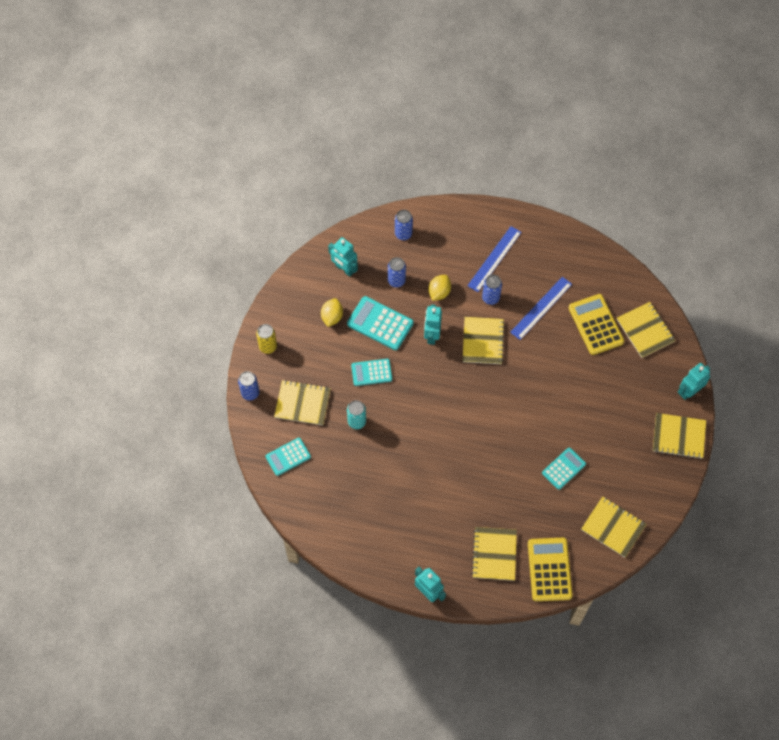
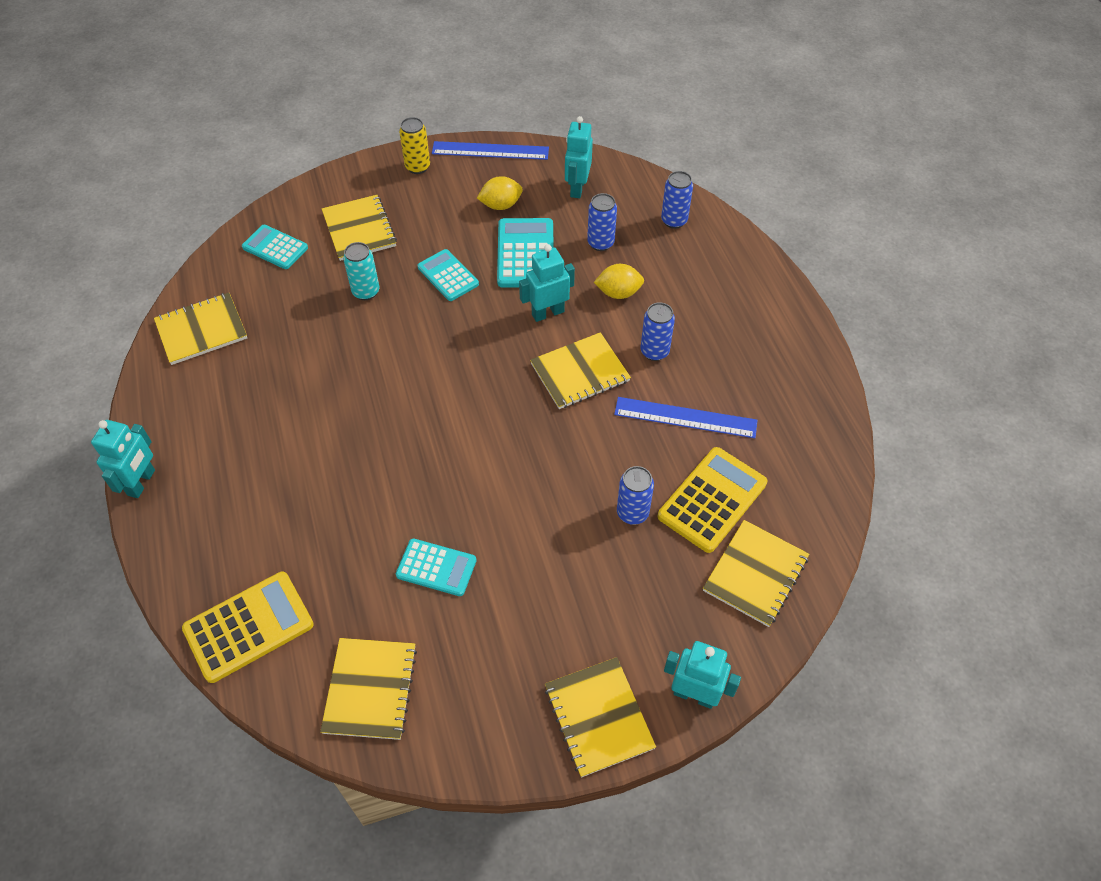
camera: 60 degrees right, 10 degrees down
(250, 393) = (343, 178): blue can -> blue can (632, 513)
(494, 259) = (718, 329): blue ruler -> blue ruler (490, 151)
(494, 554) = (241, 538): yellow notebook -> yellow notebook (201, 330)

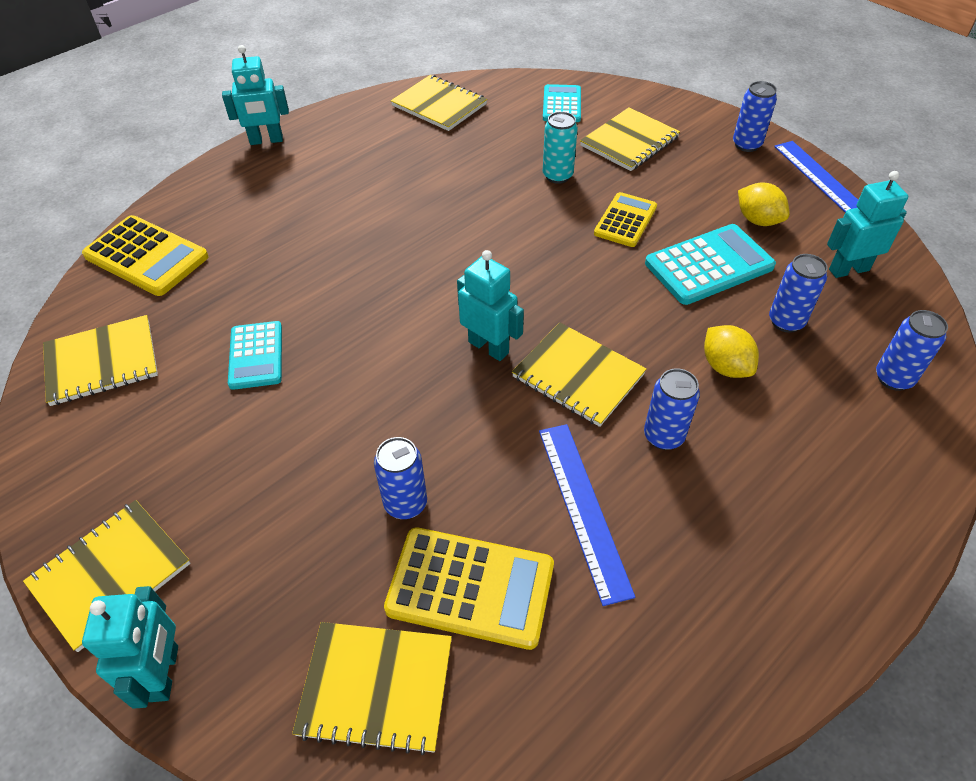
camera: 65 degrees right, 5 degrees down
(417, 167) = (746, 145): yellow can -> blue can
(448, 276) = (625, 220): turquoise calculator -> yellow calculator
(547, 313) = (641, 315): turquoise robot -> turquoise robot (489, 347)

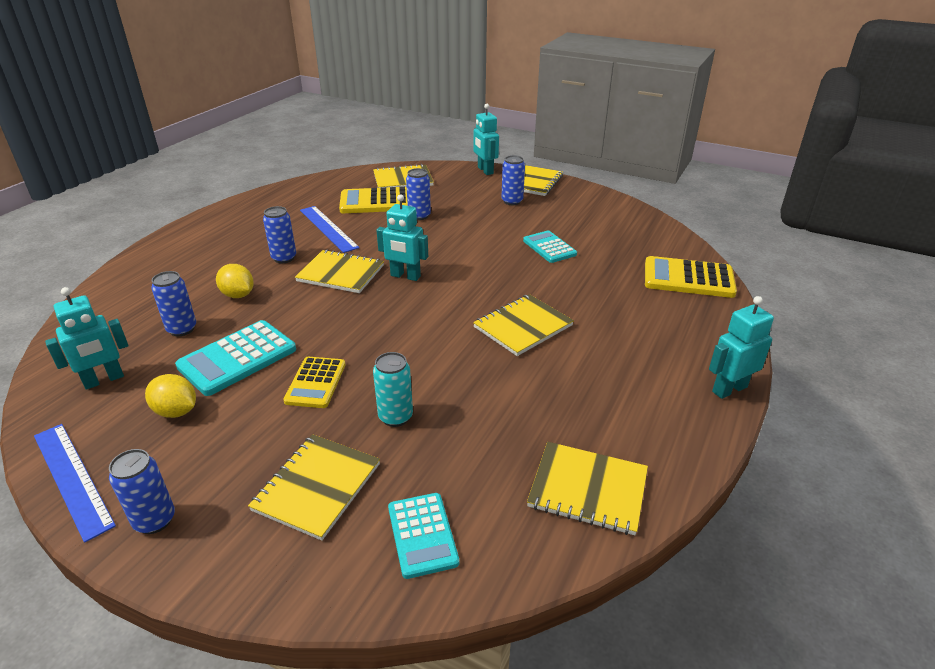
camera: 160 degrees right, 15 degrees down
(102, 362) = (633, 230): yellow notebook -> yellow notebook (523, 326)
(893, 378) = (115, 310): blue can -> blue can (512, 201)

